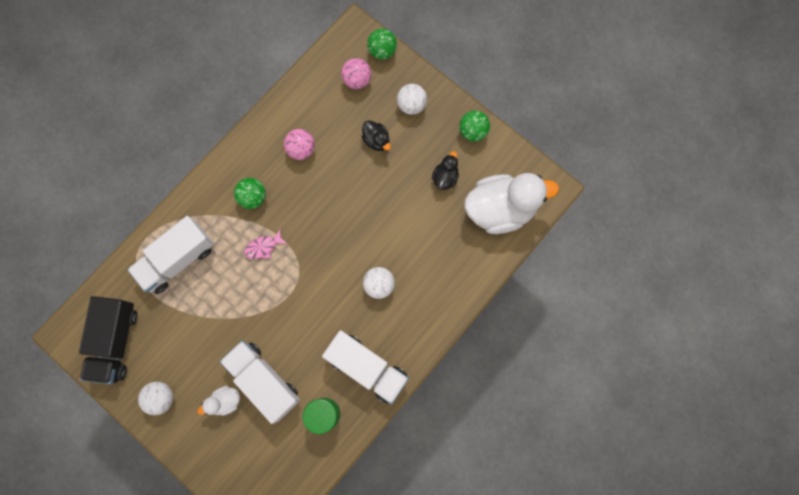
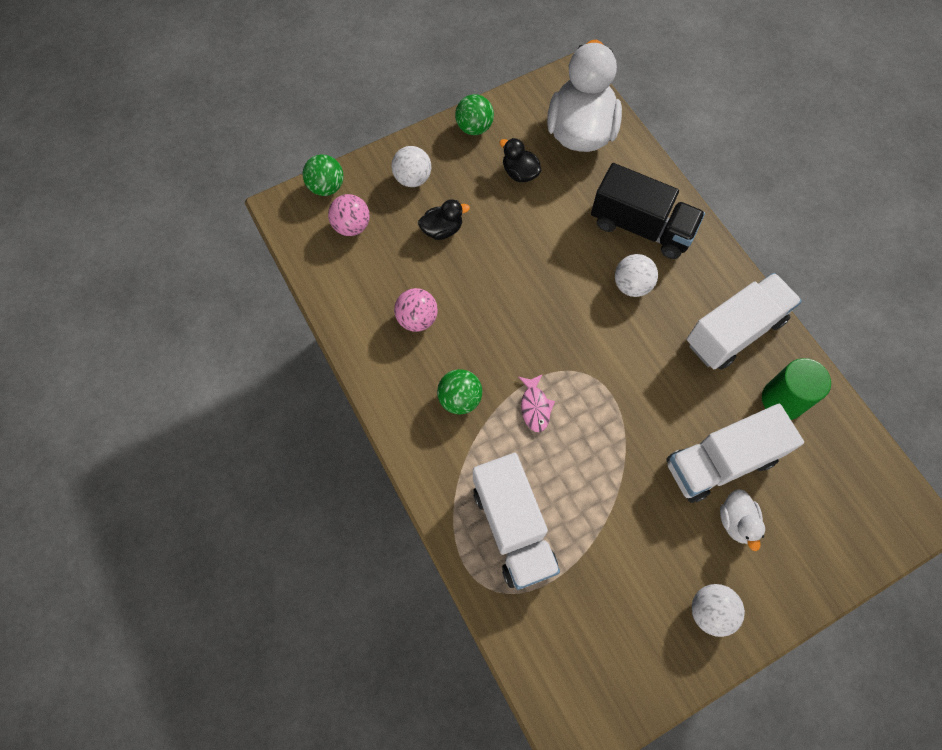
camera: 70 degrees left, 10 degrees down
(115, 341) = (608, 657): black truck -> black truck (641, 227)

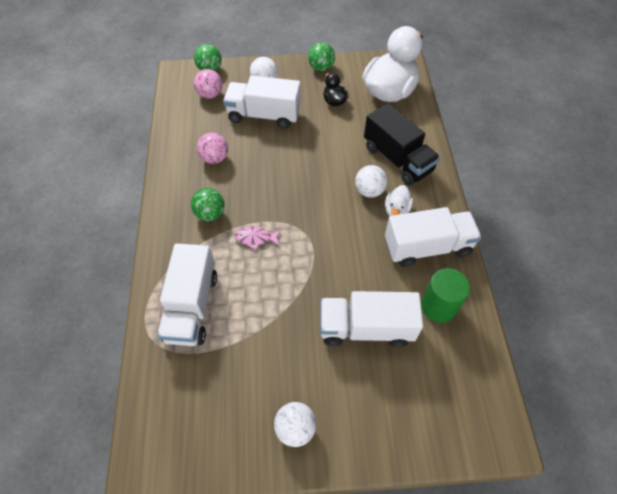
camera: 25 degrees right, 10 degrees down
(442, 230) = (264, 115): black duck -> white truck
(535, 407) = (256, 238): pink fish -> pink fish turned 75 degrees clockwise
(736, 521) = (353, 374): white duck -> white duck (396, 210)

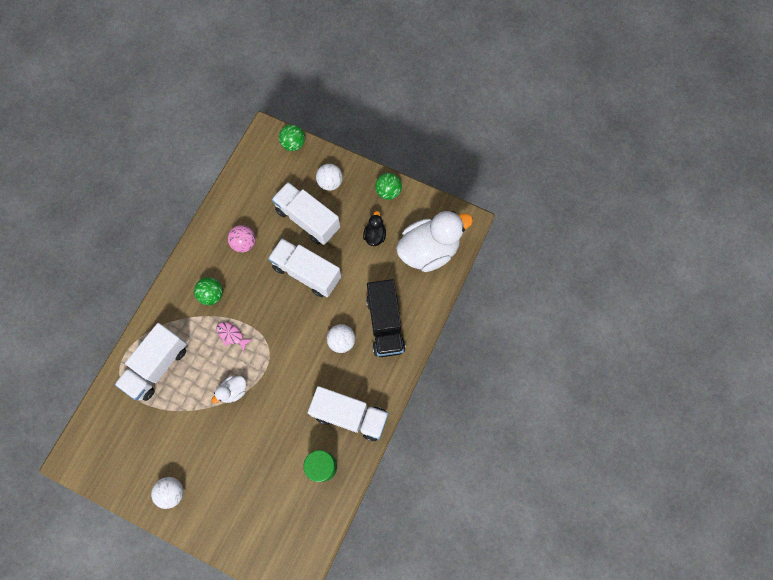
camera: 30 degrees right, 15 degrees up
(210, 94) = (278, 173): pink ball -> none
(366, 328) = (261, 452): white truck -> white truck (307, 272)
(396, 210) = (350, 370): white duck -> white duck (233, 391)

